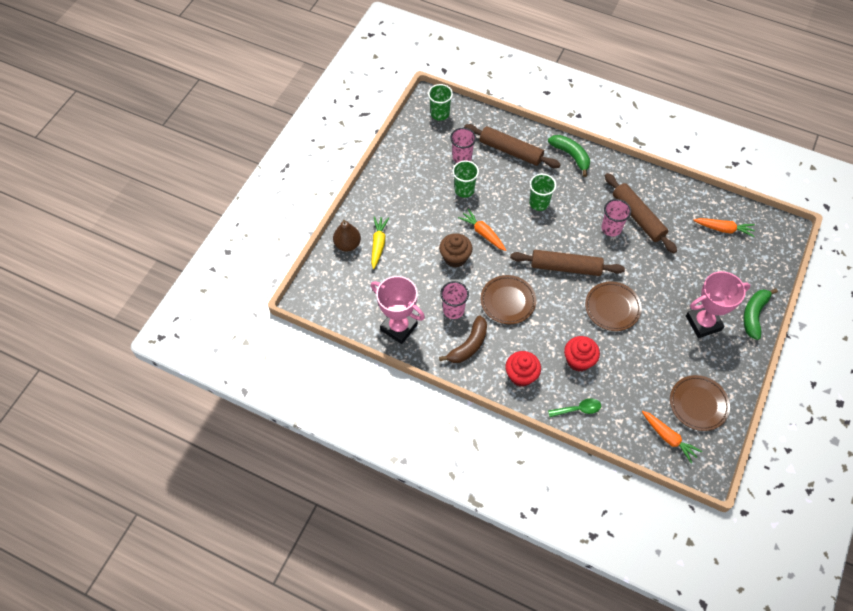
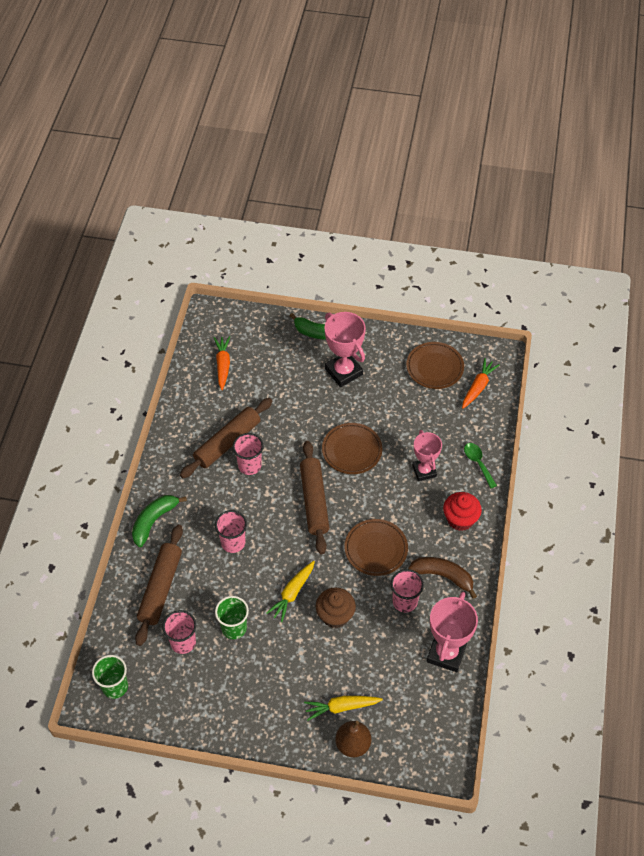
camera: 105 degrees left, 5 degrees down
(483, 233) = (292, 593): orange carrot -> yellow carrot
(539, 203) = (233, 542): green cup -> pink cup
(578, 360) = (424, 471): red cupcake -> pink trophy

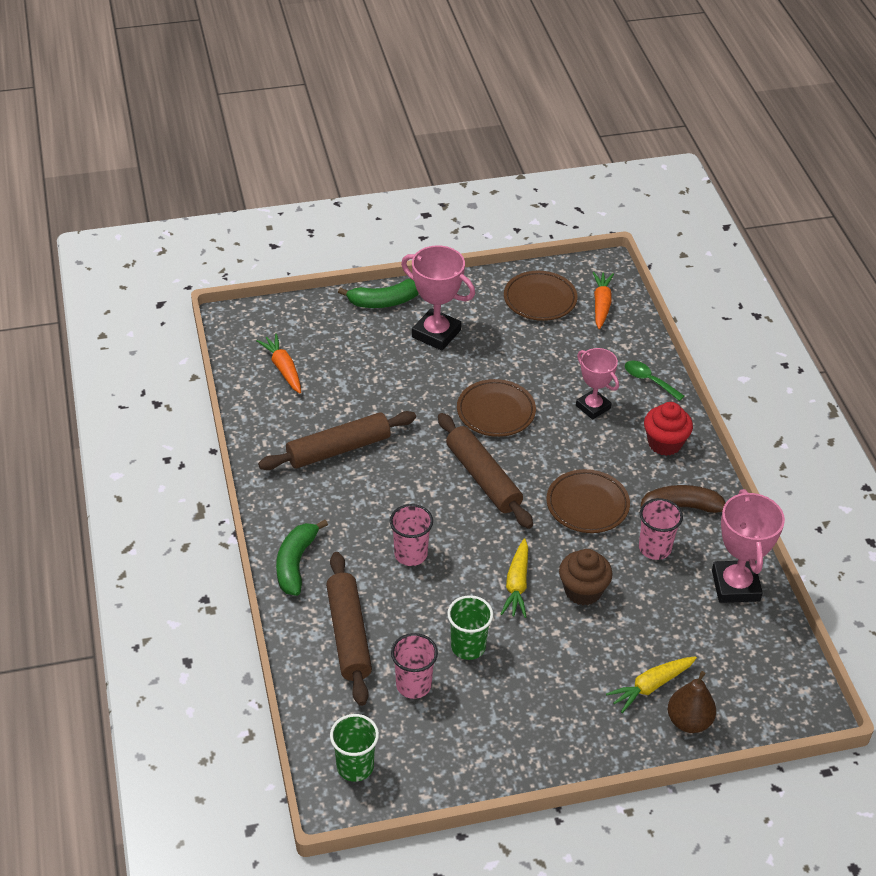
camera: 25 degrees left, 10 degrees down
(227, 442) = (338, 449): brown rolling pin -> brown rolling pin turned 45 degrees clockwise
(249, 465) = (381, 465): pink cup -> none

